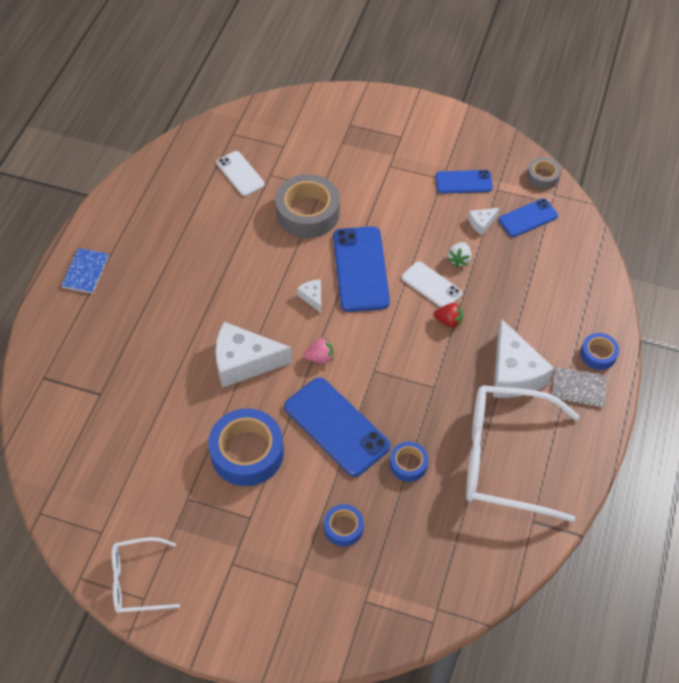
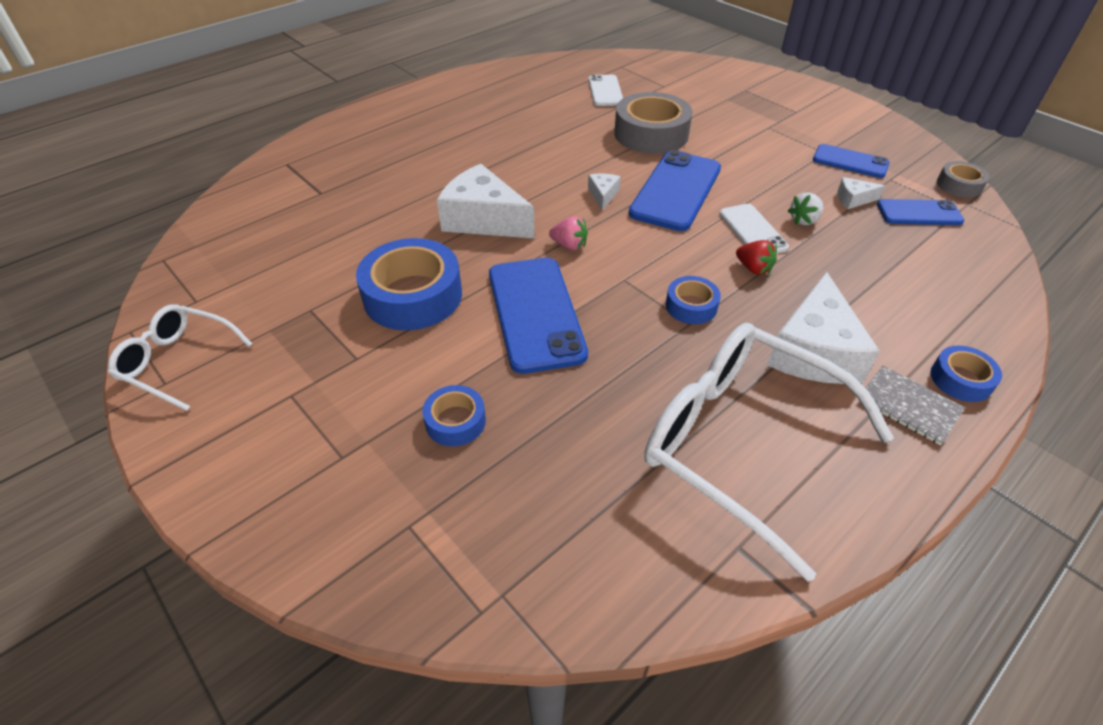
camera: 30 degrees right, 10 degrees down
(85, 271) = (401, 109): blue notebook -> none
(408, 464) = (596, 389): blue tape -> blue tape (691, 306)

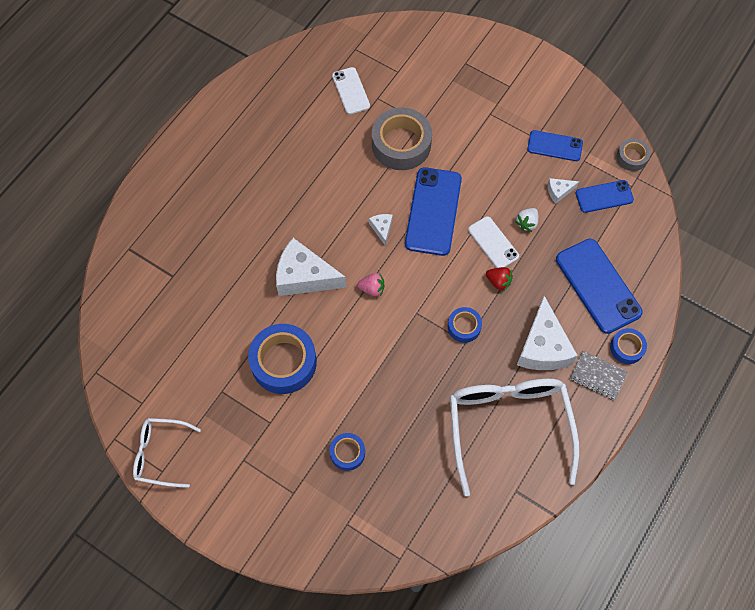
camera: 15 degrees left, 20 degrees up
(535, 313) = (368, 358): blue phone -> blue phone (598, 286)
(740, 443) = (508, 426): white glasses -> white glasses turned 60 degrees clockwise

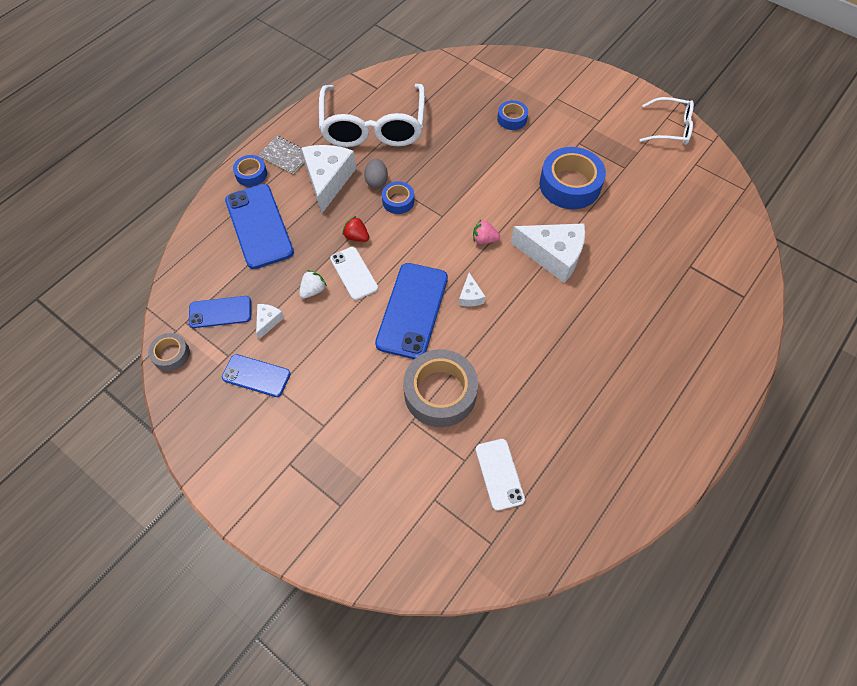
camera: 175 degrees left, 5 degrees down
(491, 350) = (376, 181): none -> grey egg
(559, 191) = (268, 321): white cheese -> white cheese turned 60 degrees counterclockwise

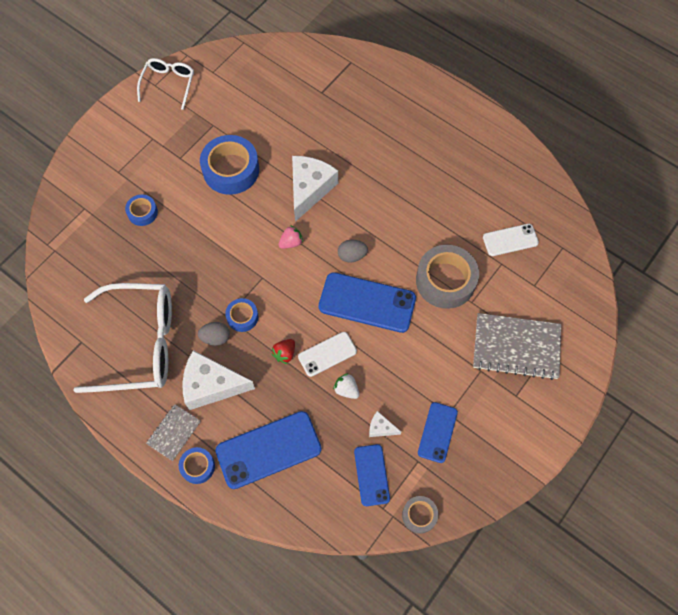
camera: 90 degrees left, 5 degrees up
(350, 469) = (516, 347): none -> grey notebook
(470, 296) = (352, 255): white cheese -> grey egg
(484, 239) = (291, 242): pink strawberry -> pink strawberry turned 135 degrees counterclockwise

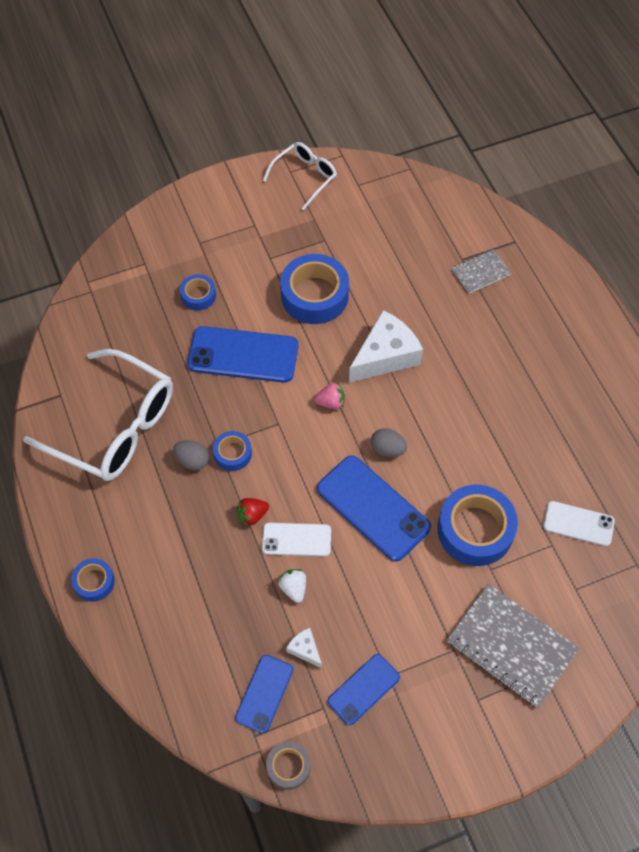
camera: 30 degrees right, 5 degrees down
(174, 432) = (92, 534): grey notebook -> grey notebook (480, 272)
(211, 385) = (158, 507): white cheese -> none
(268, 450) = (174, 605): blue phone -> blue phone (243, 355)
(445, 280) = (475, 530): grey tape -> blue tape

